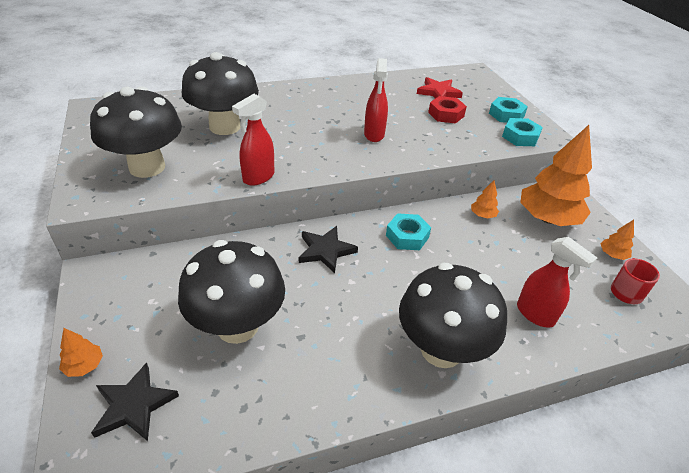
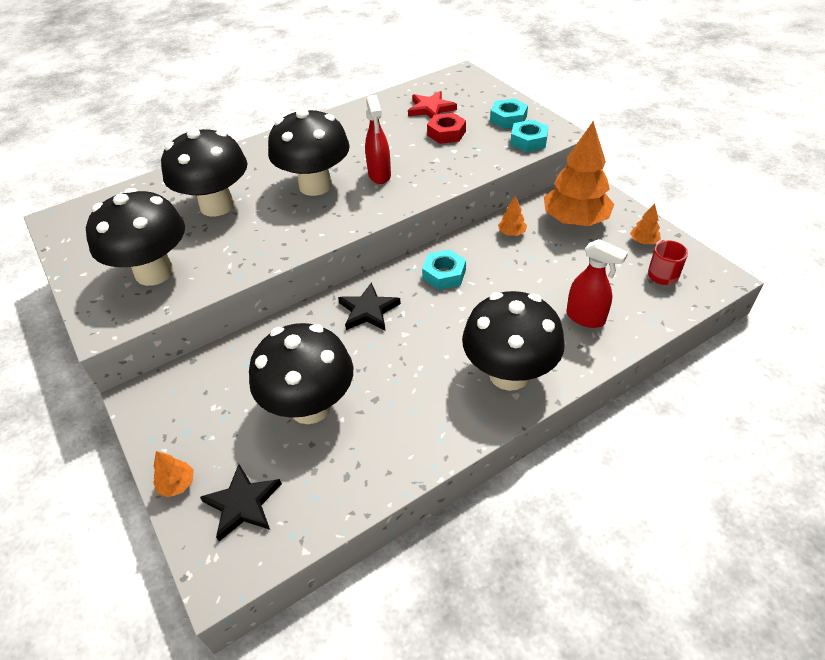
camera: 10 degrees left, 5 degrees up
(258, 177) = (277, 253): red spray bottle -> none
(315, 130) = (315, 185): none -> black mushroom

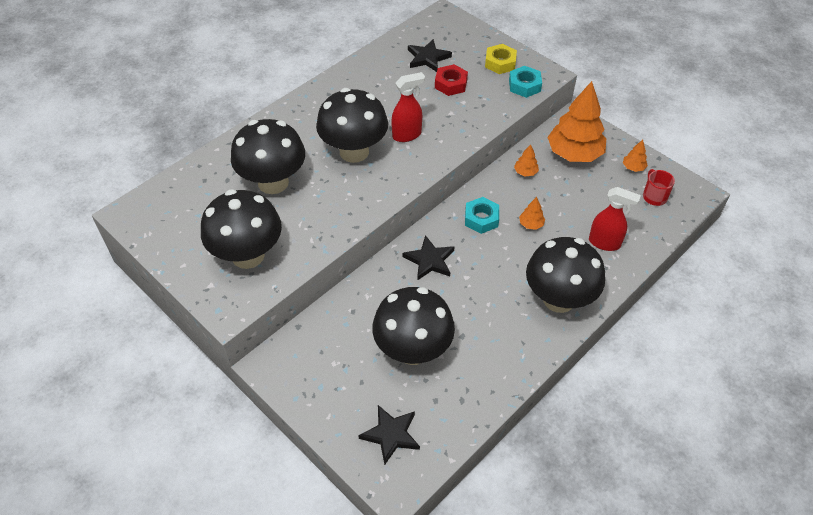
camera: 15 degrees left, 5 degrees up
(177, 484) = (333, 429): orange tree -> orange tree (531, 224)
(379, 175) = (407, 135): red spray bottle -> red spray bottle turned 90 degrees counterclockwise
(431, 109) = (428, 58): red star -> black star
(508, 119) = (500, 63): turquoise nut -> yellow nut

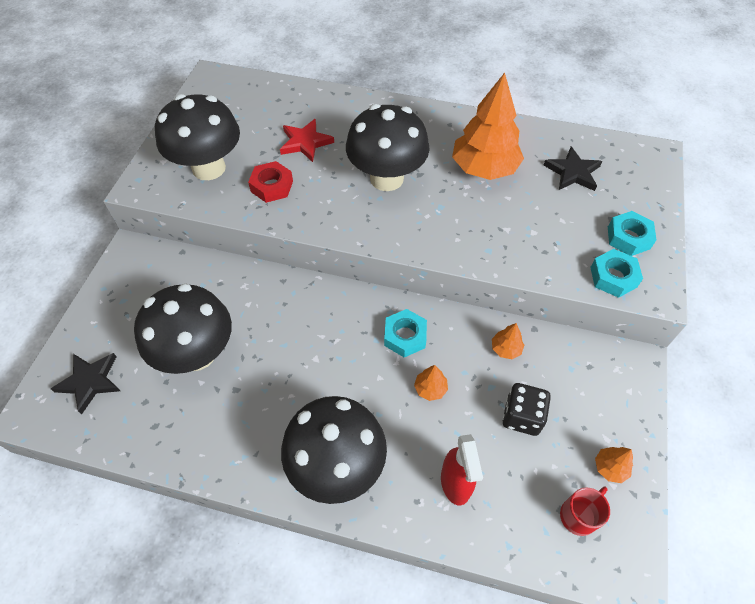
camera: 60 degrees right, 5 degrees up
(273, 182) = (305, 142): black mushroom -> red star
(407, 135) = (443, 208): red spray bottle -> none
(429, 260) = (318, 316): black star -> none
(451, 84) = (551, 209): red nut -> red nut (272, 186)
(500, 63) = (628, 238): yellow nut -> turquoise nut
(574, 153) = (577, 387): orange tree -> orange tree (484, 168)
(578, 189) = (522, 416): none -> black dice

